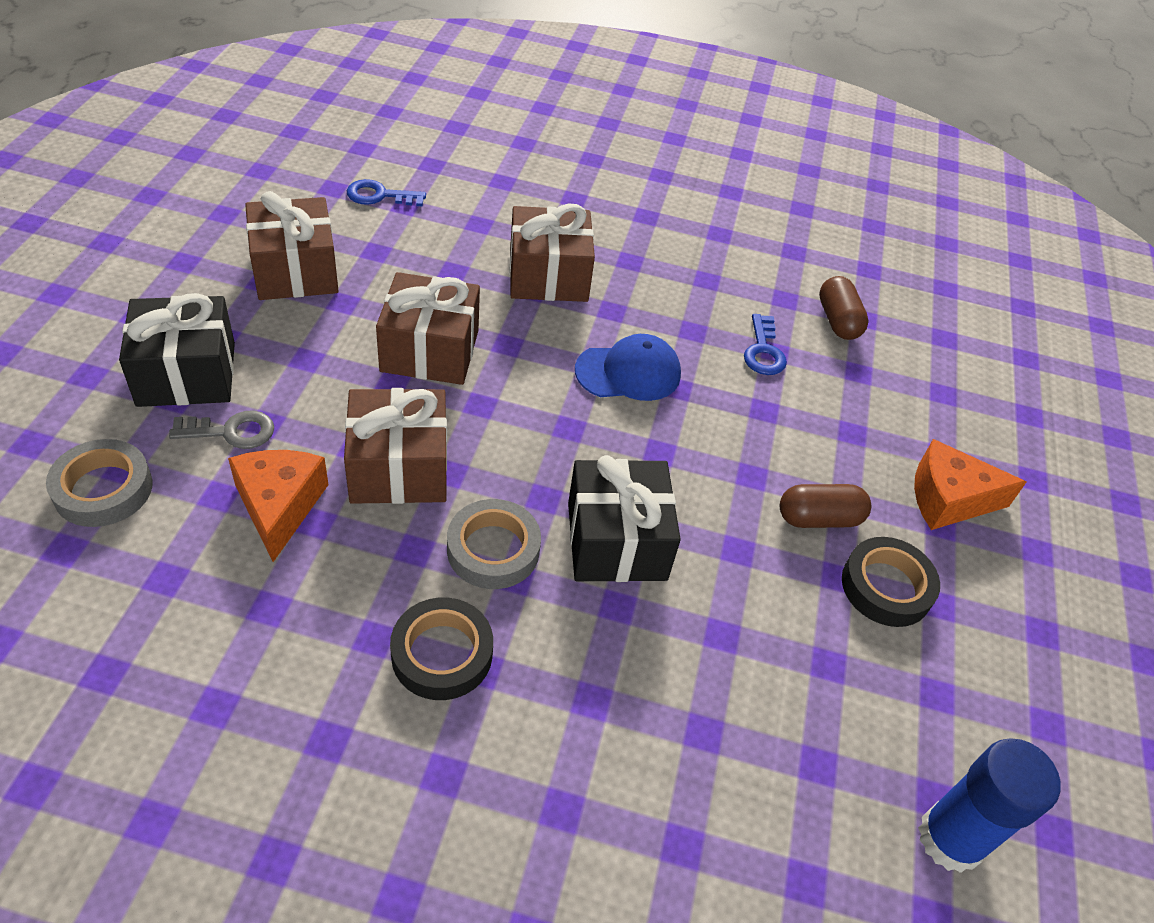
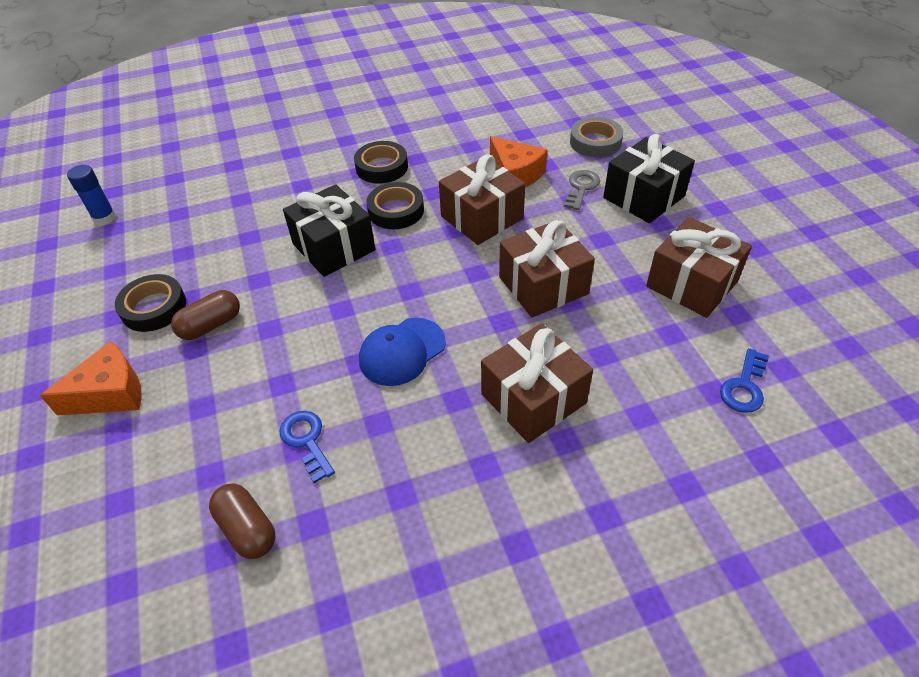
camera: 155 degrees right, 0 degrees up
(231, 431) = (581, 188): grey key -> grey key turned 150 degrees clockwise
(379, 196) = (744, 386): blue key -> blue key turned 150 degrees clockwise
(493, 550) = (396, 211): grey tape -> black tape
(950, 839) = (104, 218): blue glue stick -> blue glue stick, size x0.66

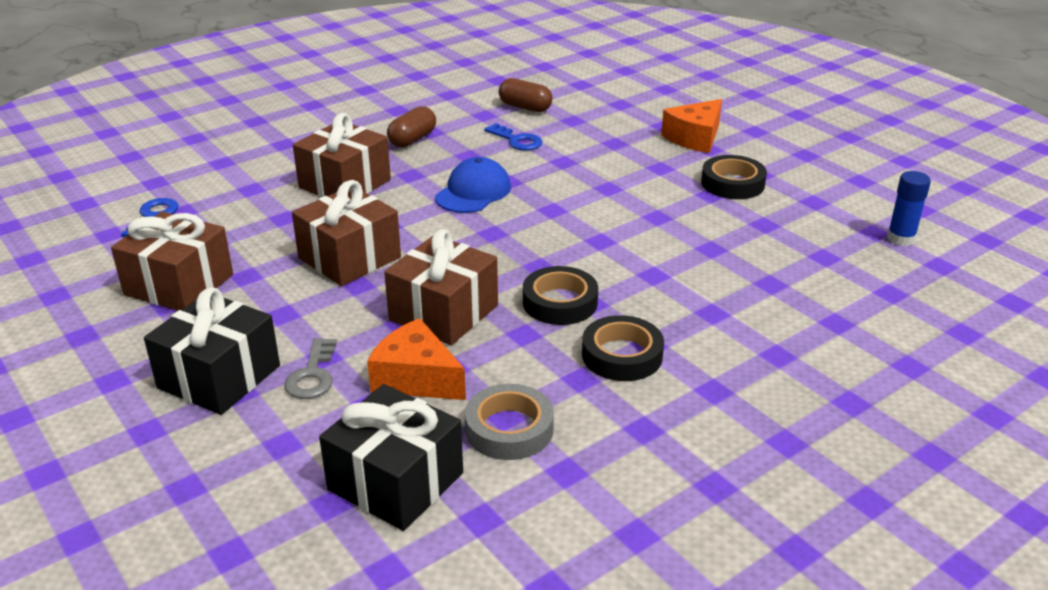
camera: 160 degrees right, 15 degrees down
(211, 325) = (664, 181): brown capsule -> brown capsule (412, 139)
(334, 247) = (604, 254): black gift -> black gift (395, 481)
(595, 142) = (291, 461): grey tape -> grey tape (509, 429)

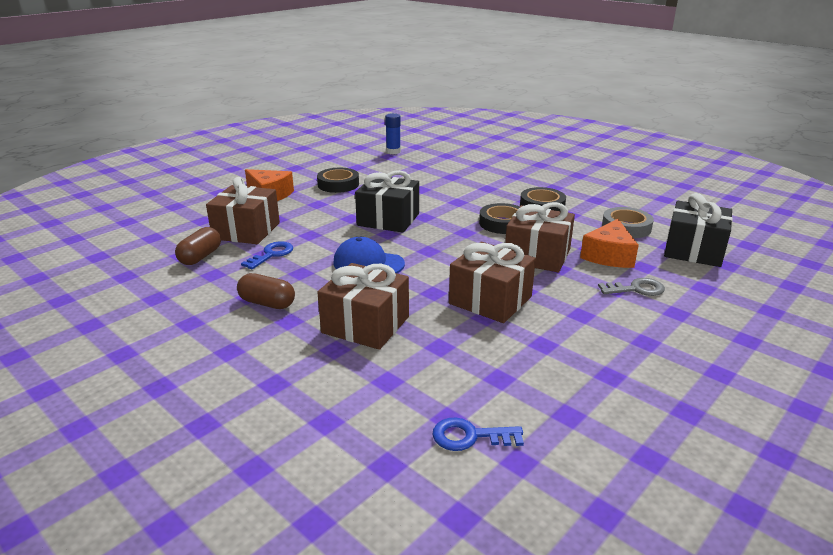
camera: 100 degrees left, 5 degrees down
(179, 284) = (579, 377): brown gift -> brown gift (246, 231)
(219, 377) = (671, 324): black gift -> black gift (388, 219)

